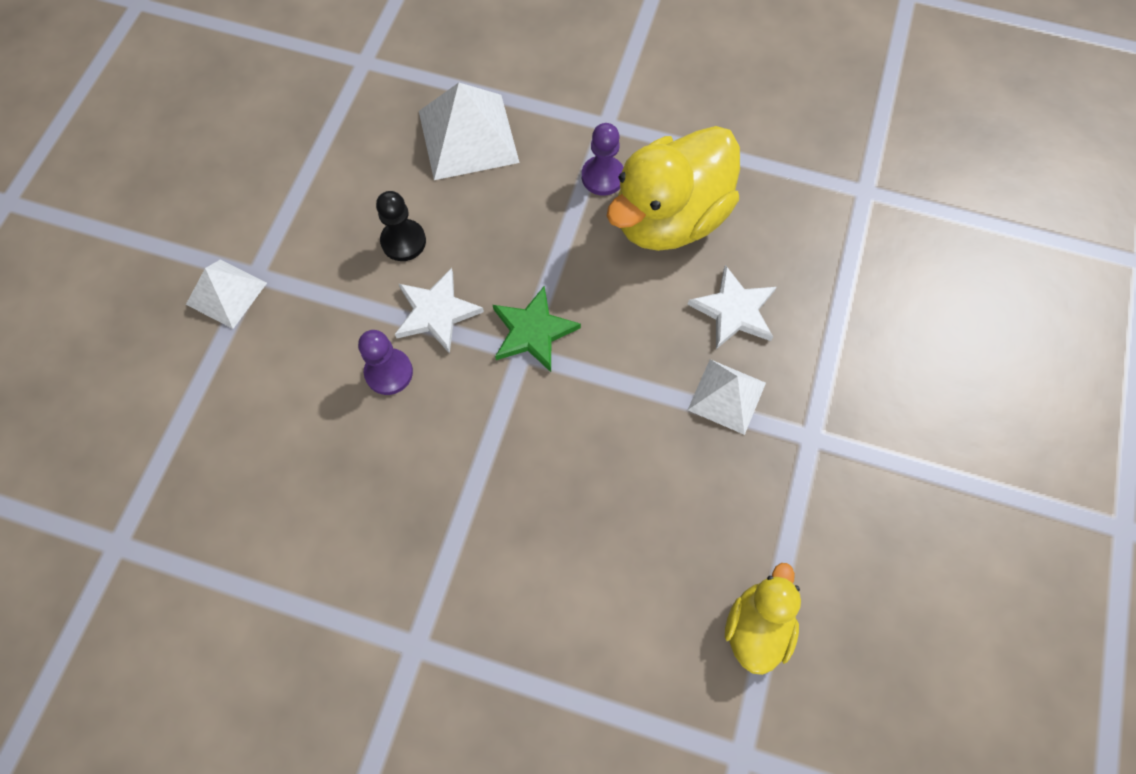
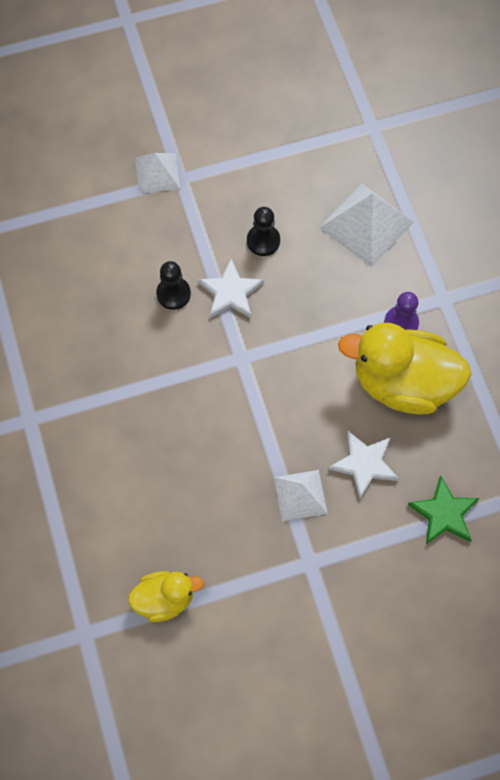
camera: 55 degrees right, 0 degrees up
(389, 372) = (173, 294): purple pawn -> black pawn
(533, 331) = (259, 354): green star -> green star (444, 513)

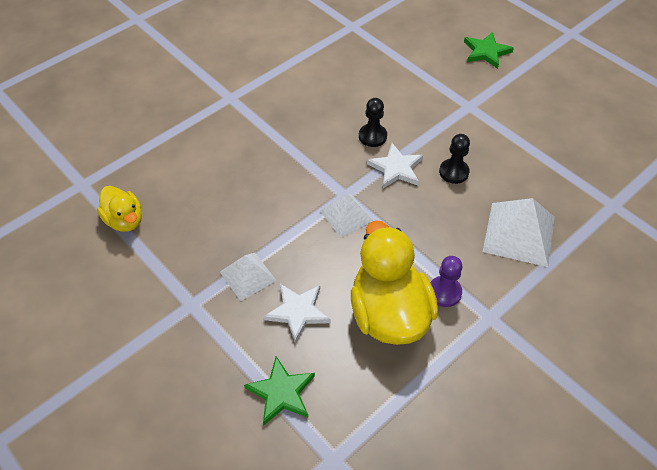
camera: 65 degrees right, 15 degrees down
(108, 117) = (486, 52): none -> green star
(157, 173) = (463, 92): white pyramid -> white pyramid (346, 215)

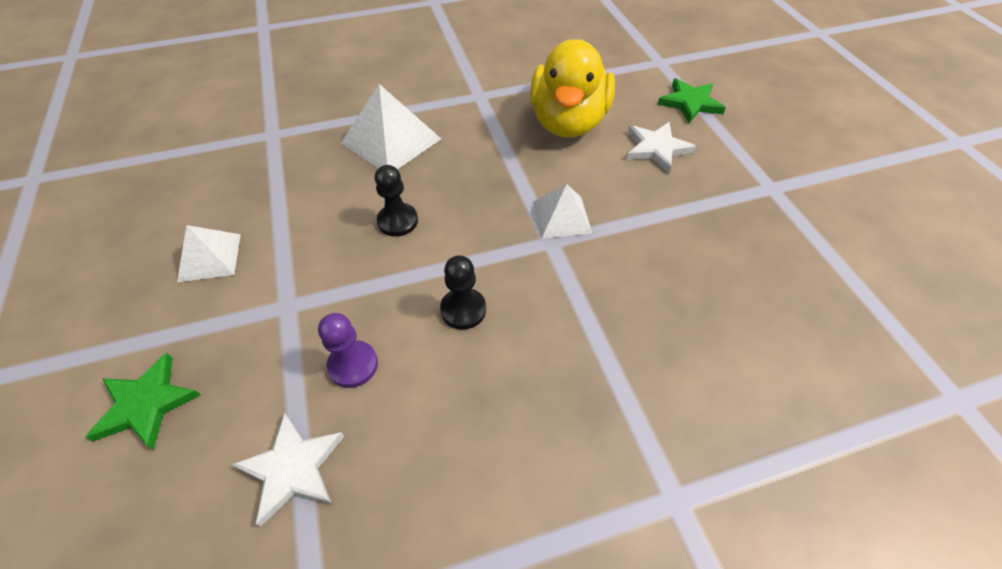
camera: 155 degrees left, 0 degrees up
(124, 220) = (869, 310): yellow duck -> none
(248, 276) = (702, 193): white pyramid -> white pyramid (210, 257)
(396, 168) = (464, 251): white star -> white star (292, 468)
(444, 292) = (505, 121): purple pawn -> purple pawn (353, 365)

